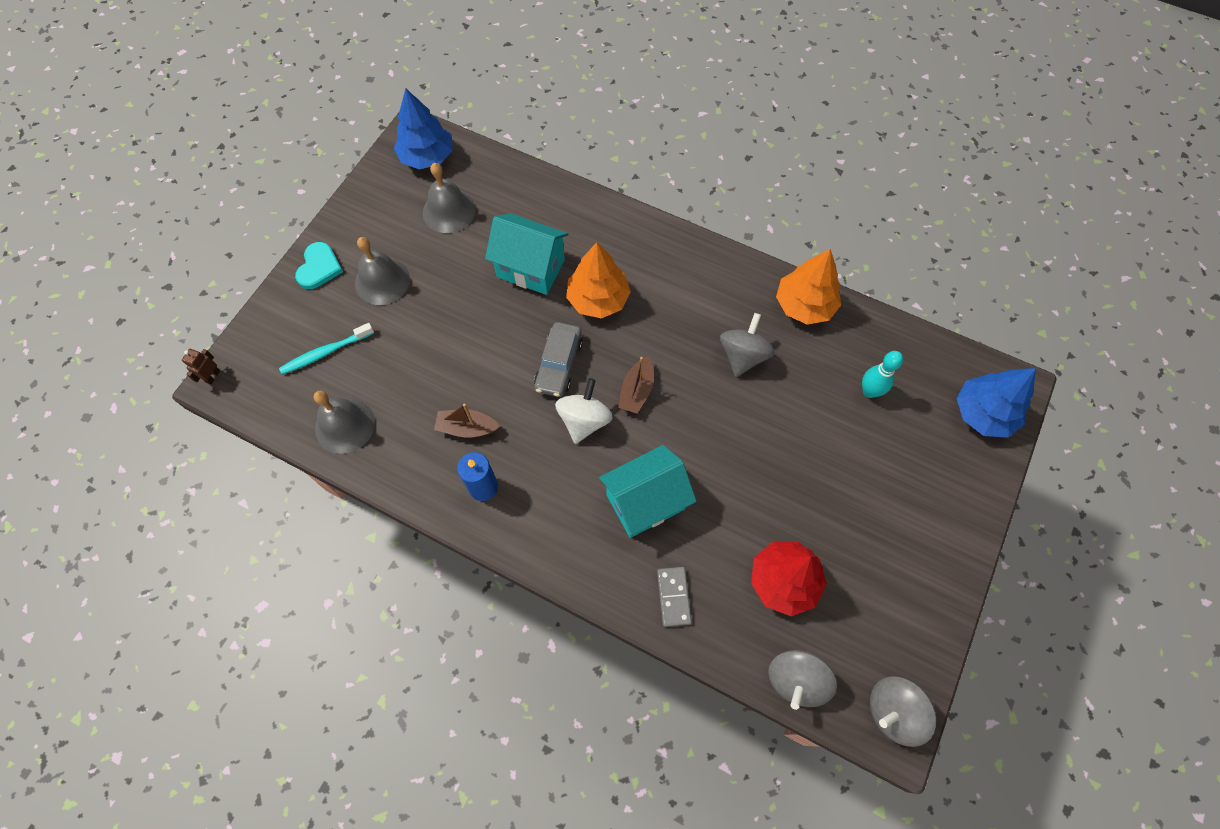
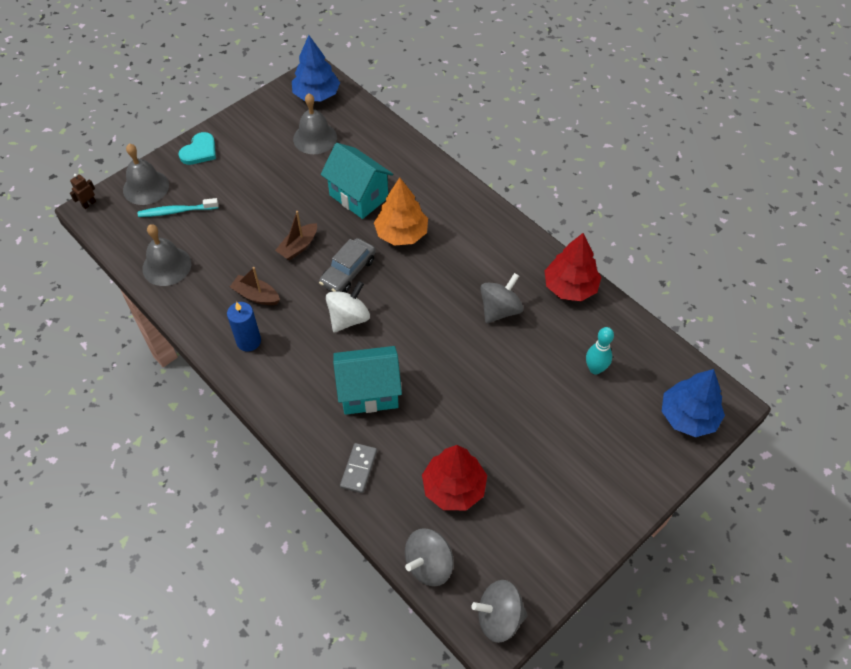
camera: 20 degrees right, 10 degrees down
(382, 281) = (241, 173): grey bell -> grey bell (146, 187)
(636, 391) = (400, 309): brown boat -> brown boat (298, 247)
(804, 305) = (570, 287): orange tree -> red tree

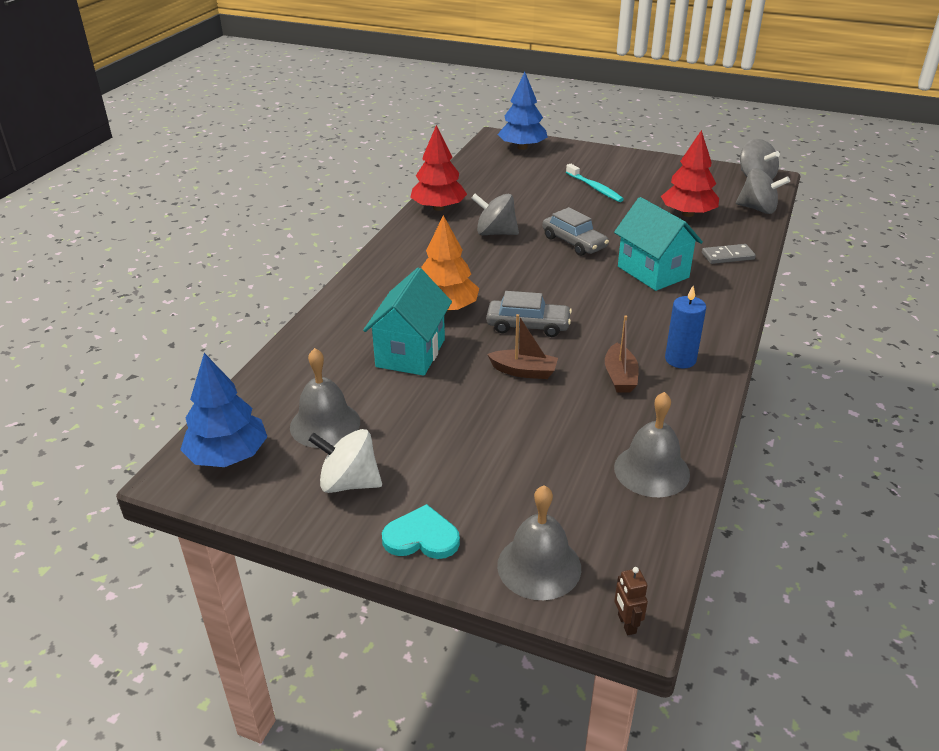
camera: 115 degrees left, 20 degrees down
(89, 204) = (626, 624): brown robot -> brown robot turned 60 degrees clockwise
(176, 211) = (557, 505): turquoise toothbrush -> turquoise toothbrush (595, 188)
(349, 318) = (586, 307): white spinning top -> white spinning top (349, 483)
(451, 360) = (574, 242): none -> grey car
(595, 369) = (515, 183): turquoise bowling pin -> none

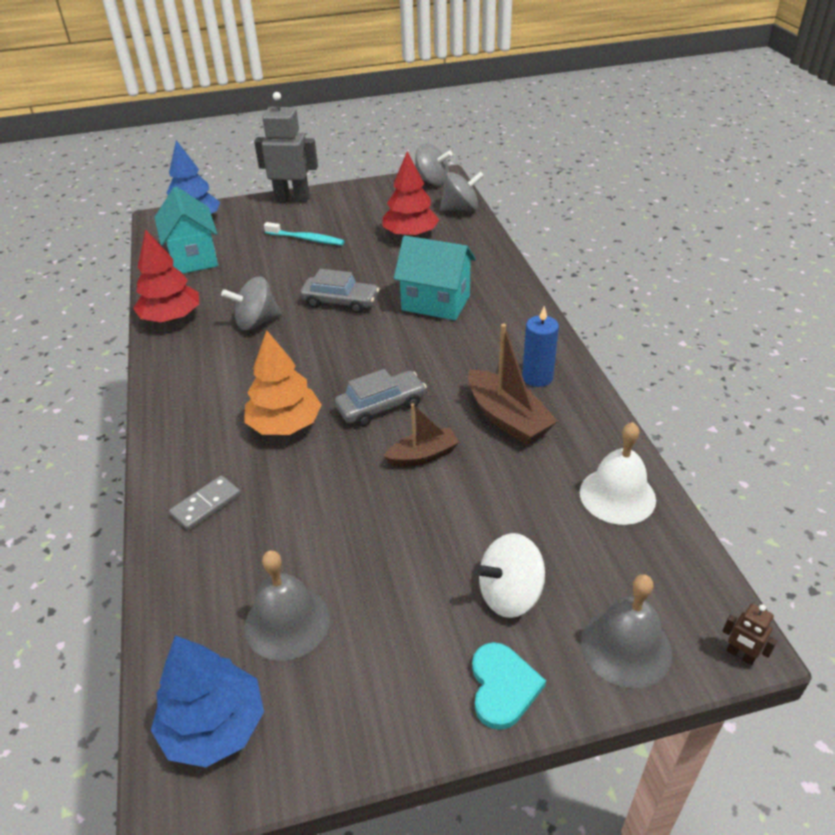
camera: 35 degrees left, 5 degrees up
(349, 483) = (377, 673): white spinning top -> white spinning top (510, 594)
(410, 353) = (298, 492): turquoise house -> turquoise house (193, 258)
(421, 537) = (503, 687): turquoise heart -> turquoise heart turned 120 degrees clockwise
(615, 154) = (292, 198): none -> grey robot
(620, 377) = (507, 418): brown boat -> brown boat, size x1.56
(651, 470) = (617, 495): grey bell -> white bell
(727, 256) = (479, 262): grey domino -> grey domino (206, 505)

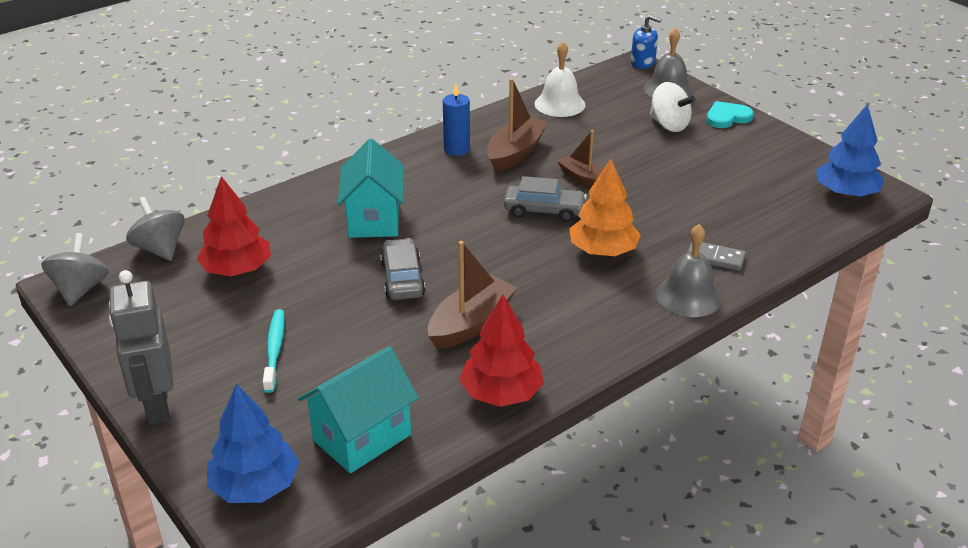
camera: 115 degrees left, 5 degrees down
(256, 322) = (471, 323): grey spinning top -> brown boat
(287, 622) = (764, 191): grey bell -> grey bell (688, 296)
(381, 406) = (544, 210): grey car -> grey car turned 150 degrees clockwise
(740, 655) = (643, 63): brown robot -> blue soap dispenser

